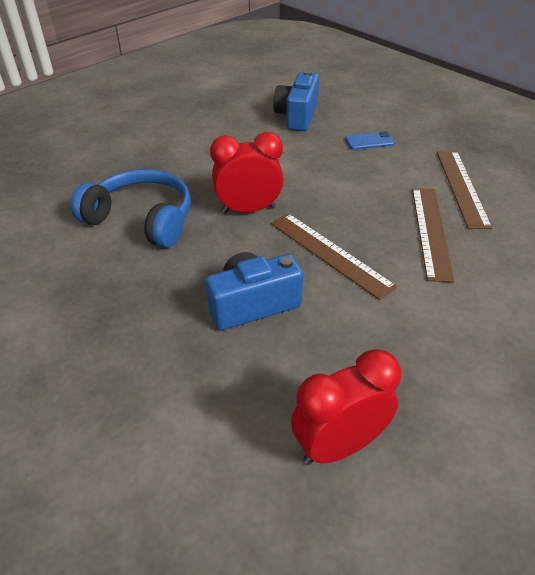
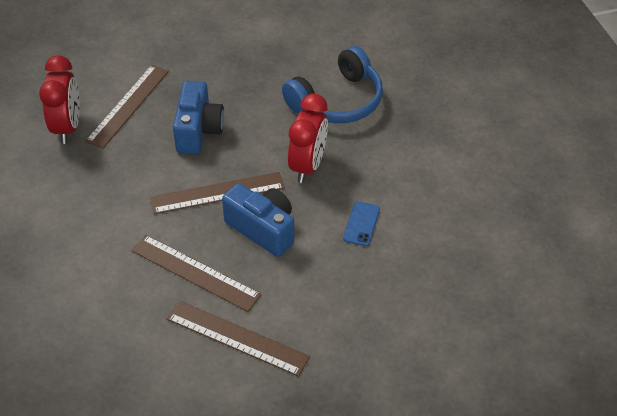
camera: 115 degrees right, 5 degrees up
(252, 395) = (128, 105): none -> brown ruler
(297, 116) = (458, 268): blue camera -> blue camera (262, 229)
(369, 141) = (367, 308): blue phone -> blue phone (361, 224)

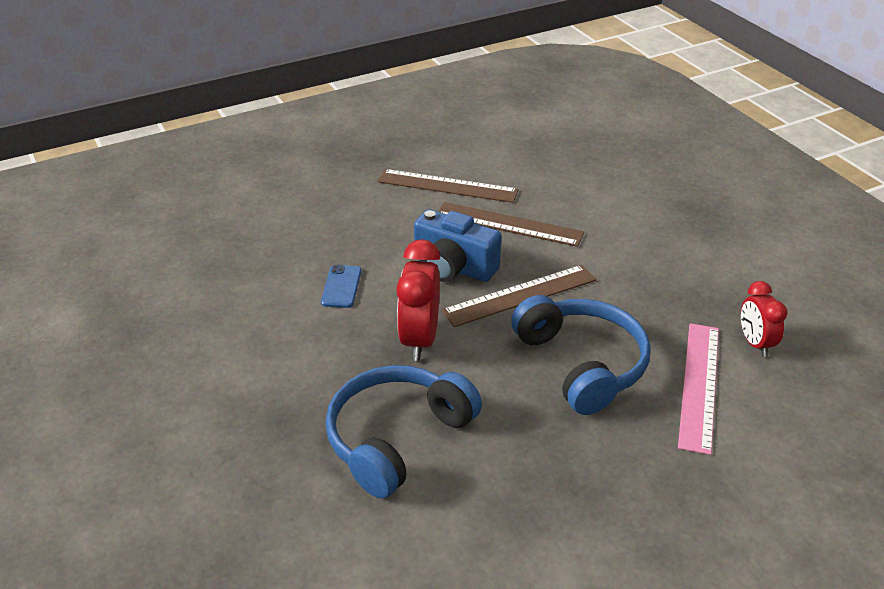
camera: 170 degrees right, 10 degrees down
(67, 127) = (755, 343): red clock -> red clock, size x0.63
(128, 105) = (699, 385): brown ruler -> pink ruler
(198, 131) = (581, 364): blue camera -> blue headphones

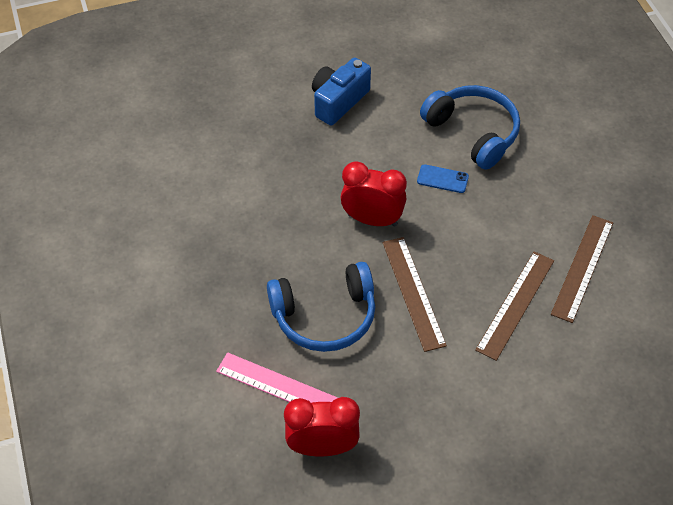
camera: 100 degrees right, 15 degrees up
(397, 438) = (278, 196): blue headphones -> blue headphones (473, 132)
(453, 267) = (457, 253): blue camera -> blue camera (338, 101)
(755, 343) = (322, 447): red clock -> red clock, size x1.58

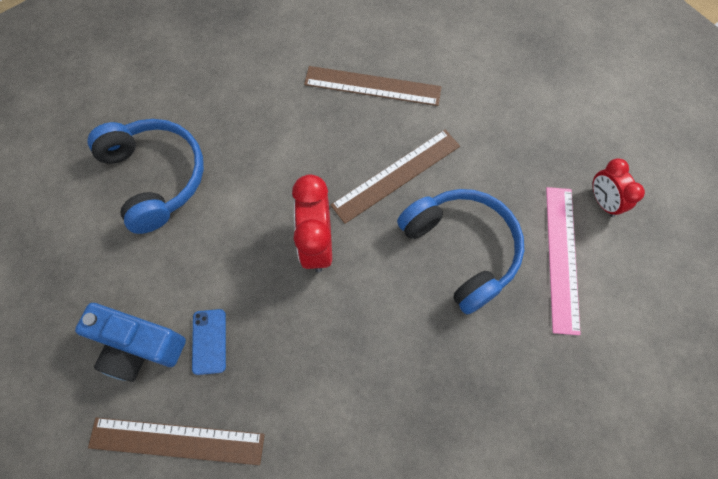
camera: 110 degrees left, 15 degrees up
(322, 447) = (602, 201): red clock -> red clock, size x0.63
(442, 179) = (235, 189): blue phone -> blue phone (209, 341)
(473, 132) = (155, 177): blue headphones -> blue headphones turned 120 degrees clockwise
(582, 267) = (308, 43): brown ruler -> brown ruler (177, 441)

